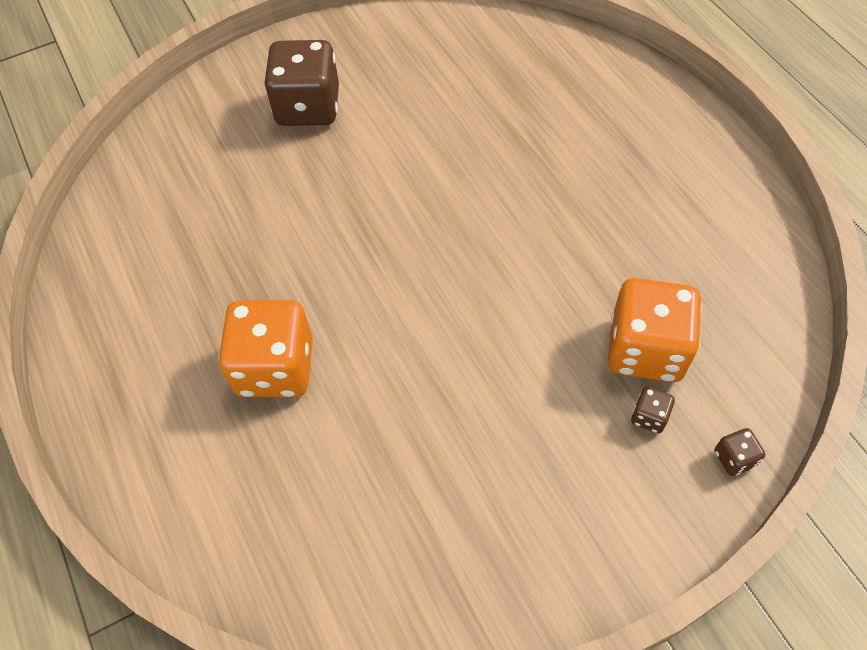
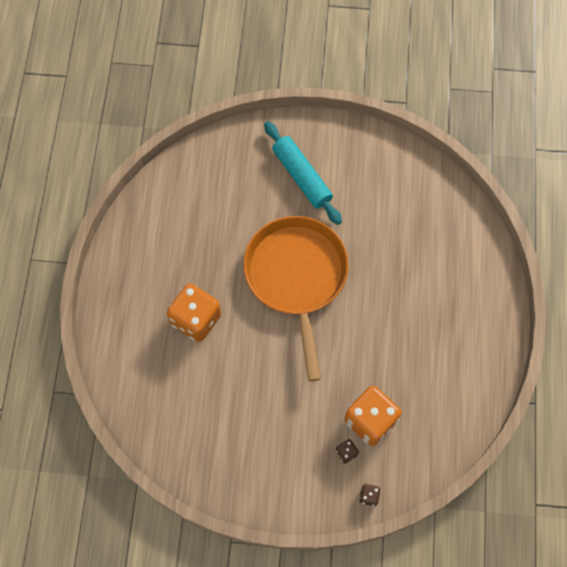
camera: 30 degrees right, 10 degrees up
(308, 107) = (302, 177): brown dice -> turquoise rolling pin
(391, 227) = (296, 277): none -> orange pan

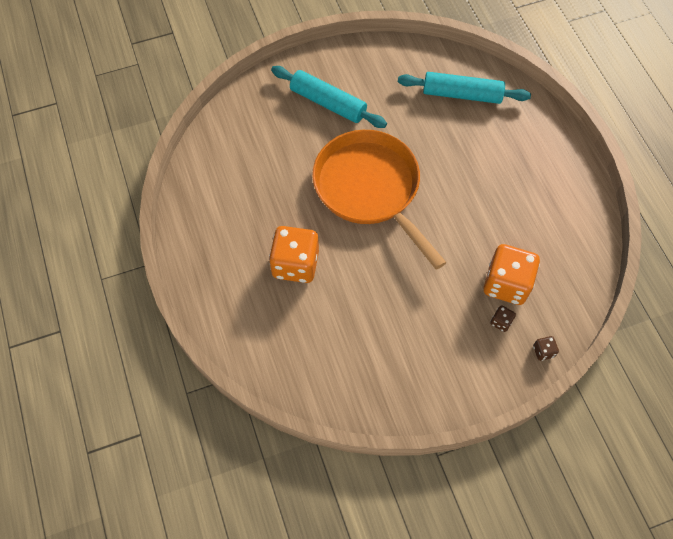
camera: 25 degrees left, 5 degrees down
(431, 220) = (462, 94): none -> turquoise rolling pin

